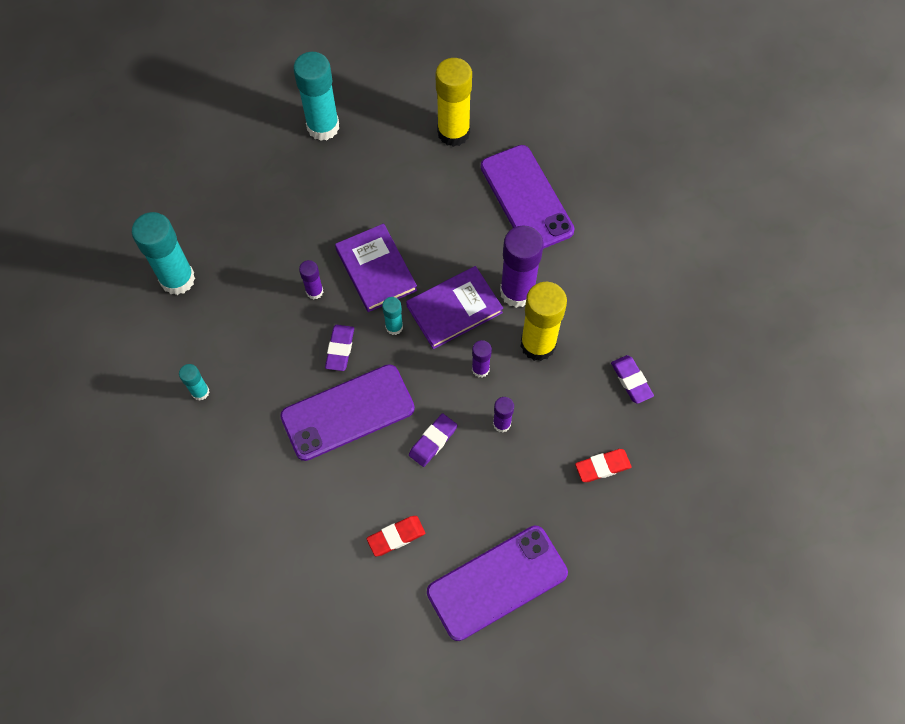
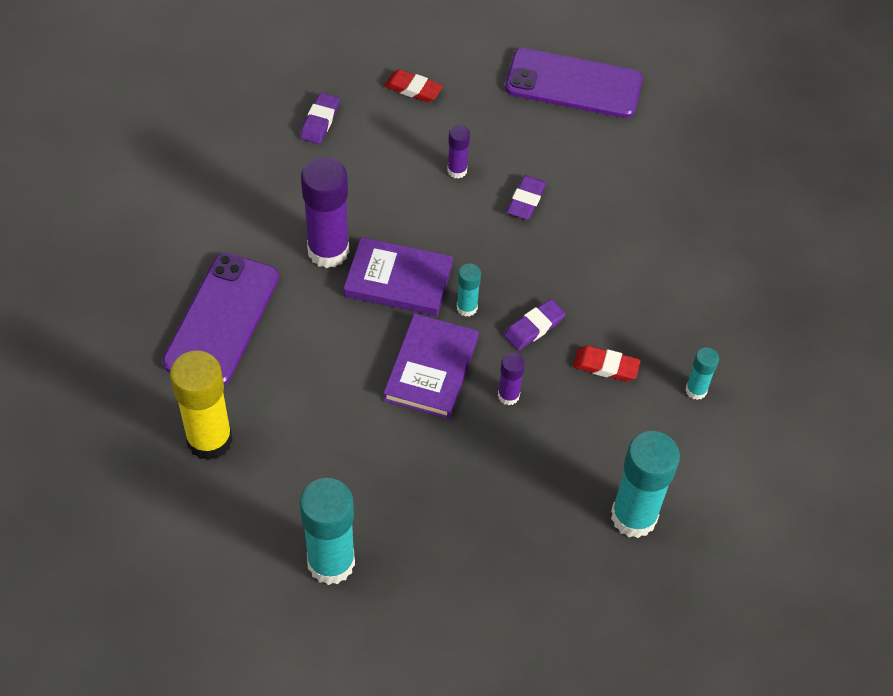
camera: 140 degrees left, 10 degrees down
(348, 412) = (576, 273): purple phone -> none
(396, 536) = (622, 163): red eraser -> red eraser (606, 366)
(433, 441) = (526, 200): purple eraser -> purple eraser turned 60 degrees counterclockwise
(480, 369) = (429, 219): purple glue stick -> none
(538, 344) = (360, 200): yellow glue stick -> none

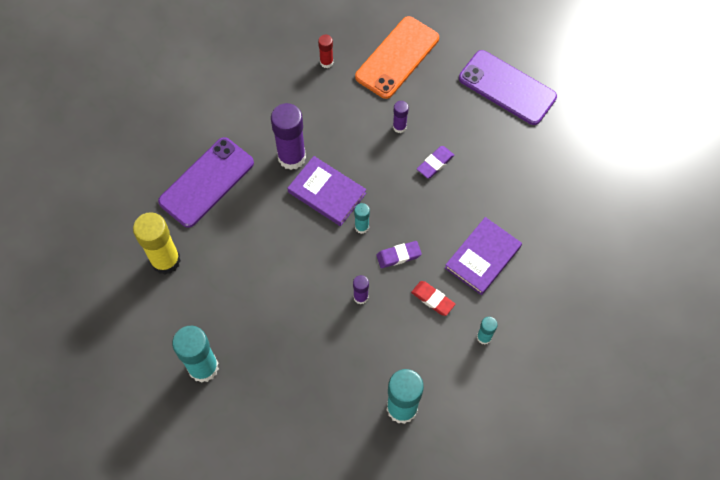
camera: 25 degrees right, 10 degrees up
(320, 121) = (326, 62): purple eraser -> red glue stick
(413, 89) = (397, 58): red eraser -> orange phone
(431, 369) = (320, 261): purple book -> purple book (483, 257)

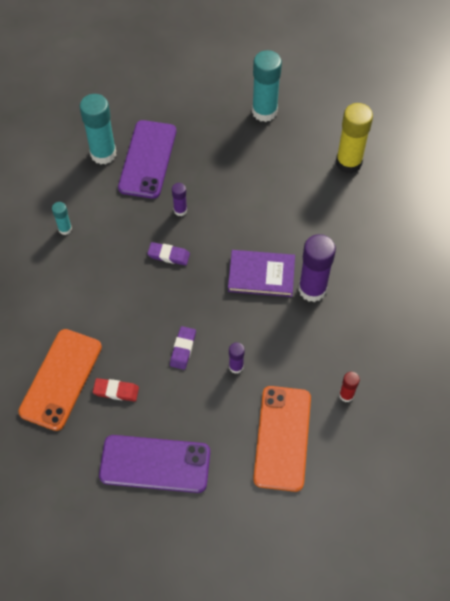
camera: 150 degrees right, 5 degrees down
(206, 182) = (366, 233): purple phone -> purple phone (148, 159)
(361, 227) = (213, 262): turquoise glue stick -> none
(398, 256) = (168, 255): purple eraser -> purple eraser turned 60 degrees clockwise
(432, 299) = (121, 236): red eraser -> red eraser (116, 391)
(483, 257) = (96, 289): purple book -> none
(552, 191) = (61, 379): none -> orange phone

